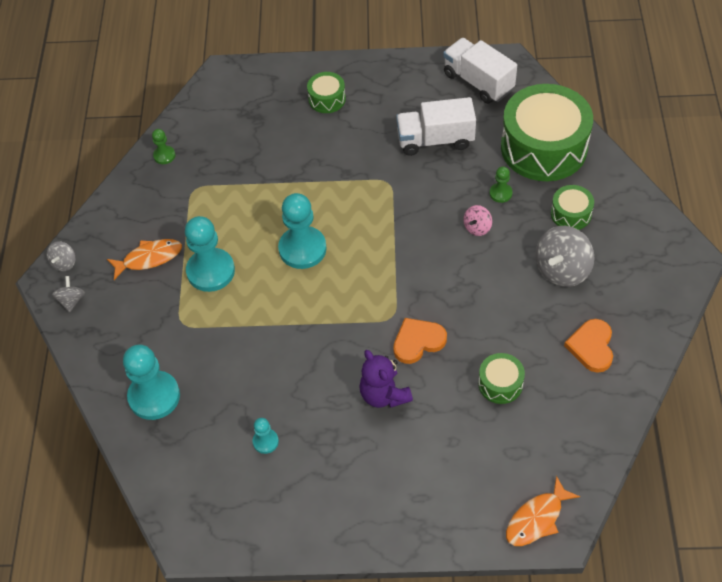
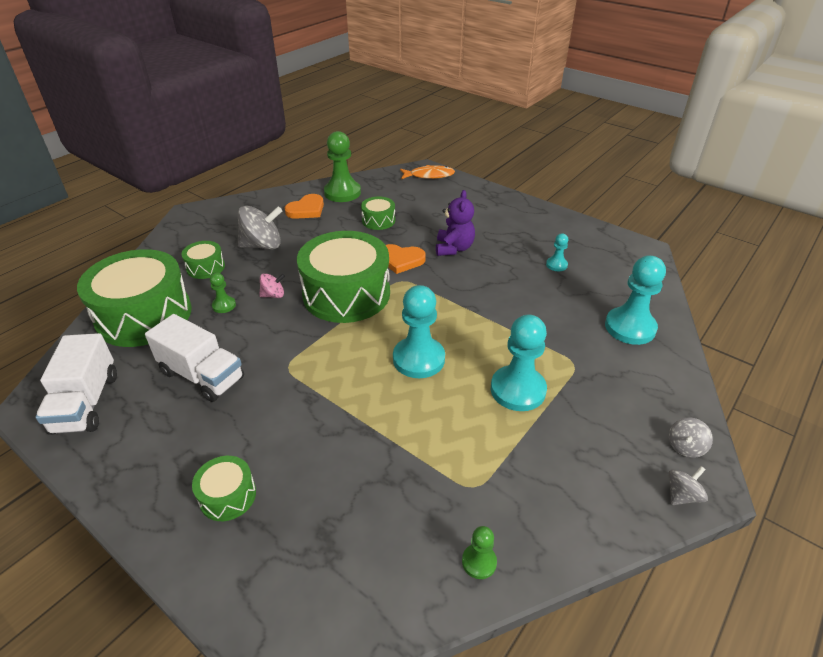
camera: 145 degrees left, 15 degrees down
(149, 258) = (574, 439): orange fish -> none
(421, 269) = (346, 294): none -> green drum
(593, 403) = (342, 192): none -> green pawn

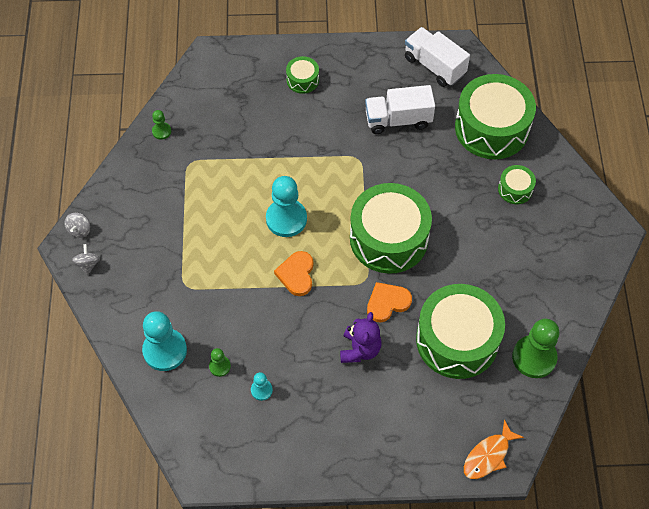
camera: 140 degrees right, 20 degrees up
(224, 305) = (455, 170): green pawn -> green pawn (220, 366)
(262, 245) = (508, 239): grey spinning top -> none
(273, 295) = (435, 201): pink spinning top -> none
(306, 209) = (533, 308): orange heart -> orange heart (296, 274)
(378, 220) = (457, 340): green drum -> green drum, size x2.22
(454, 248) = (360, 349): purple teddy bear -> purple teddy bear turned 135 degrees counterclockwise
(518, 390) = (207, 238): turquoise pawn -> none

